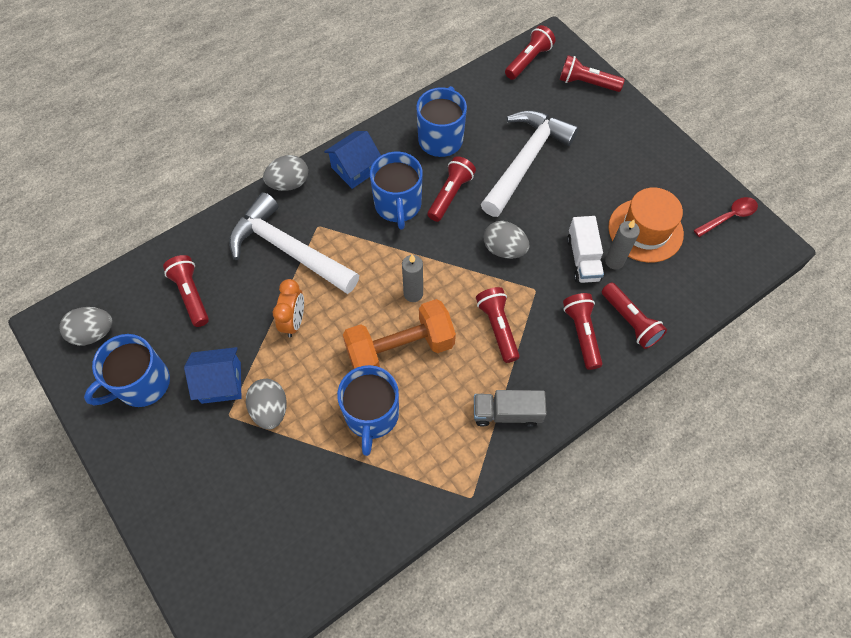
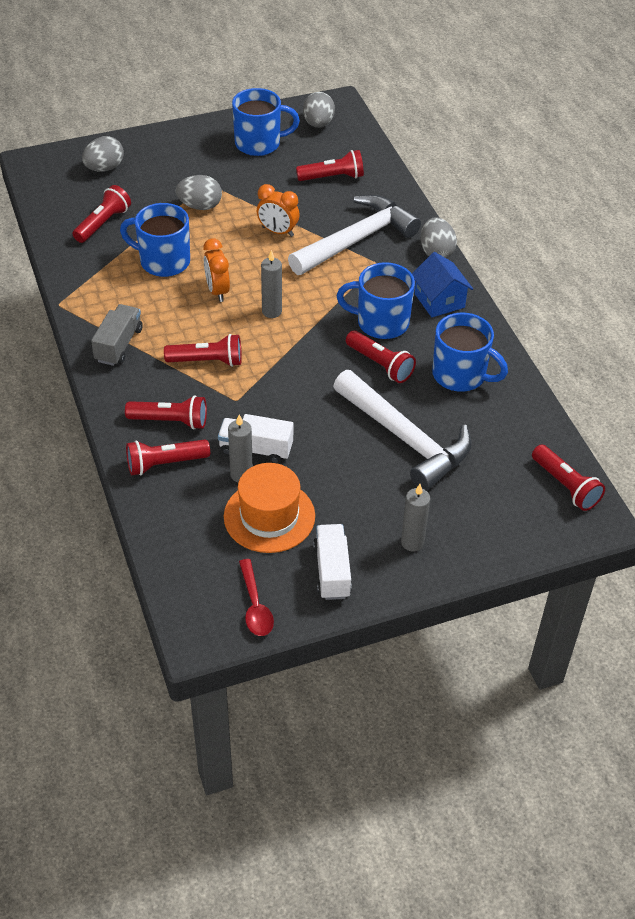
camera: 105 degrees right, 15 degrees down
(142, 384) = (259, 143): blue mug -> blue mug turned 105 degrees clockwise
(221, 382) = (239, 183): blue house -> none
(400, 349) = (217, 291): orange dumbbell -> orange clock
(504, 249) = (294, 389): grey egg -> grey egg (104, 168)
(586, 83) = (511, 534): red flashlight -> red flashlight (103, 223)
(623, 137) = (412, 542): none -> grey candle
(673, 178) = (332, 571): none -> white truck

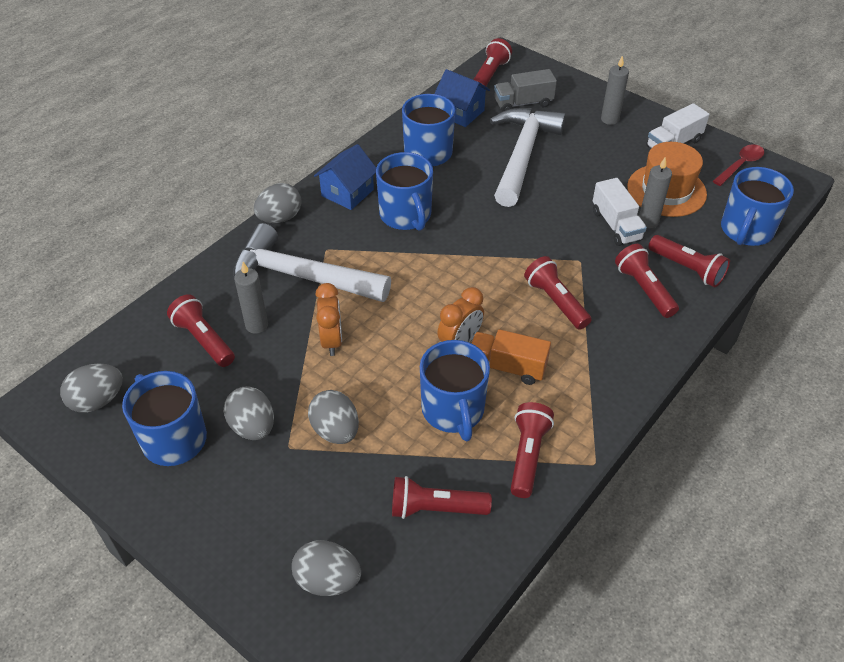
camera: 120 degrees left, 0 degrees up
(119, 345) = (598, 376): grey truck -> grey truck (523, 103)
(168, 539) = (746, 230): none -> blue mug
(173, 303) = (507, 367): none -> orange truck
(237, 175) = (253, 427): none -> grey egg
(271, 311) = (453, 289): grey candle -> grey candle (256, 325)
(380, 364) = (457, 196): red flashlight -> red flashlight (527, 455)
(508, 427) = (460, 113): none -> blue house

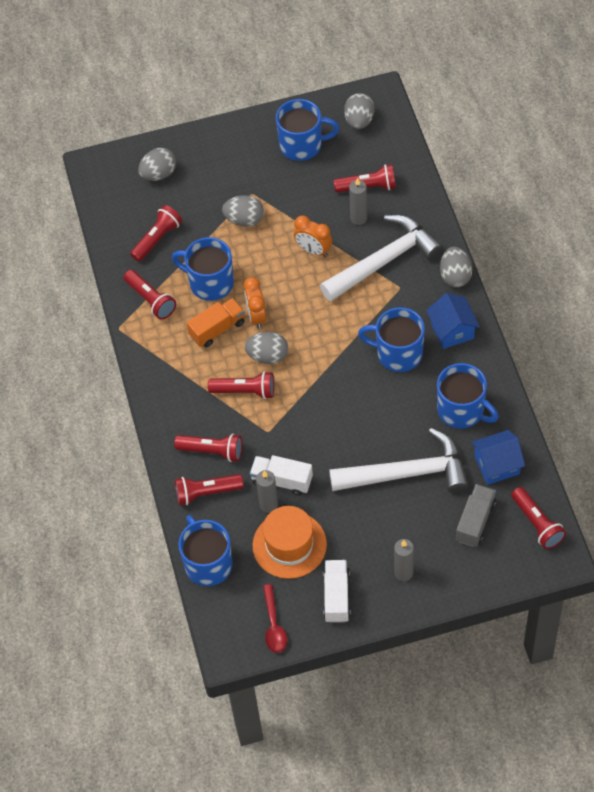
camera: 130 degrees right, 10 degrees up
(253, 427) = (279, 183): grey egg -> grey egg (268, 356)
(522, 155) = (407, 473): white hammer -> white hammer turned 60 degrees counterclockwise

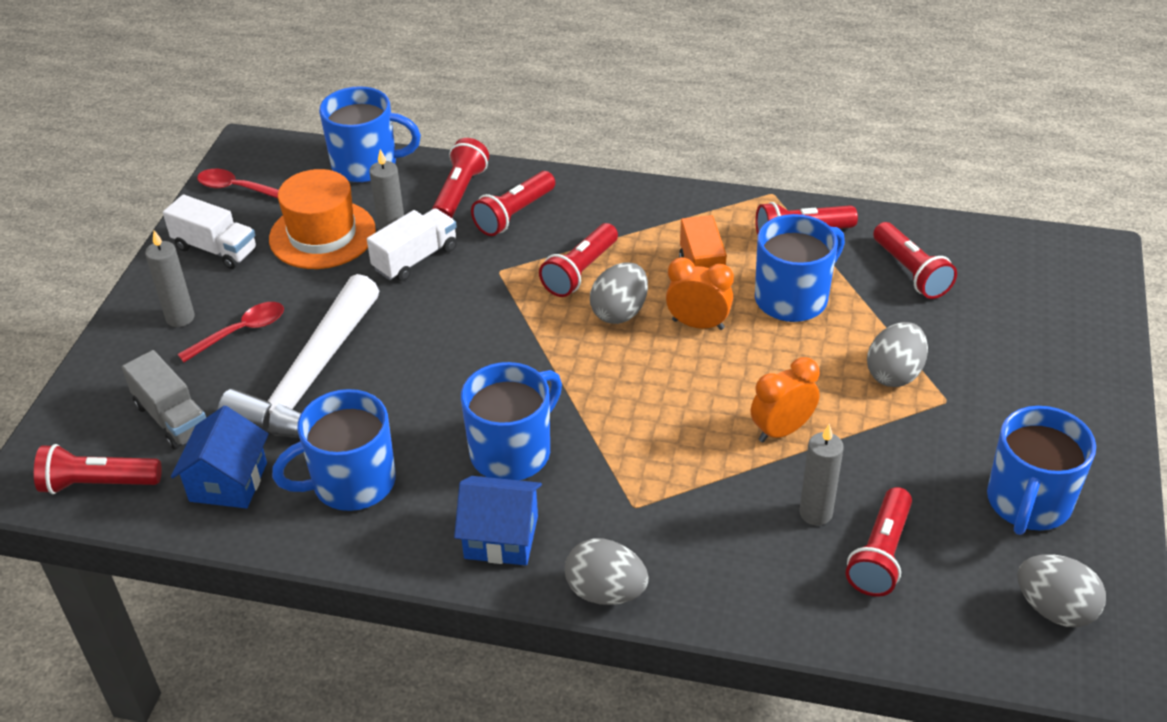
camera: 115 degrees right, 15 degrees down
(159, 174) = (1044, 312): grey egg -> none
(384, 261) = (702, 509): white hammer -> none
(395, 532) = (241, 332): none -> red spoon

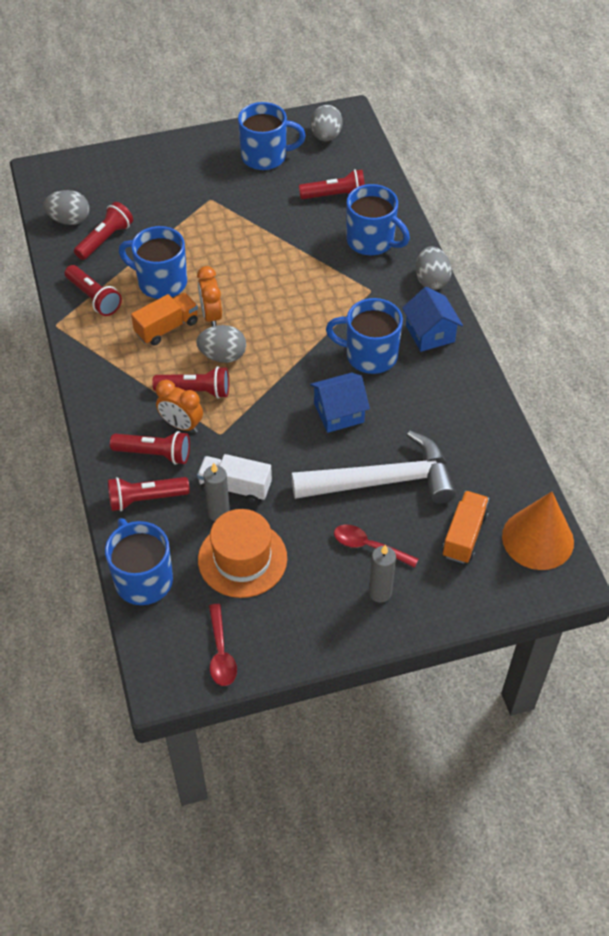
camera: 120 degrees left, 10 degrees up
(98, 484) = (537, 539): red flashlight -> orange cone
(172, 418) = (464, 535): grey truck -> orange truck
(215, 249) = (298, 619): white truck -> none
(228, 482) = (486, 473): blue house -> blue house (339, 413)
(351, 483) = (443, 415): blue mug -> blue mug (371, 241)
(781, 430) = (276, 253): orange clock -> orange clock (181, 425)
(815, 513) = (325, 224): grey candle -> none
(894, 374) = (201, 223): grey egg -> grey egg (69, 220)

